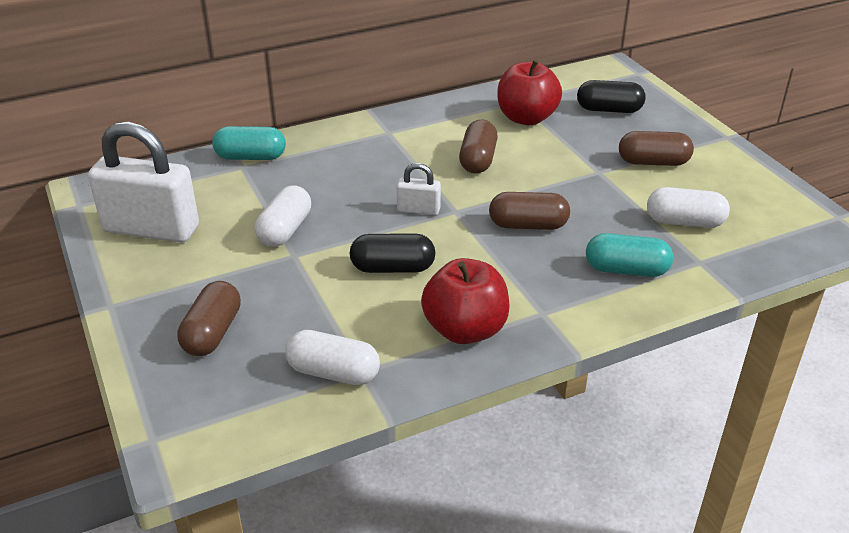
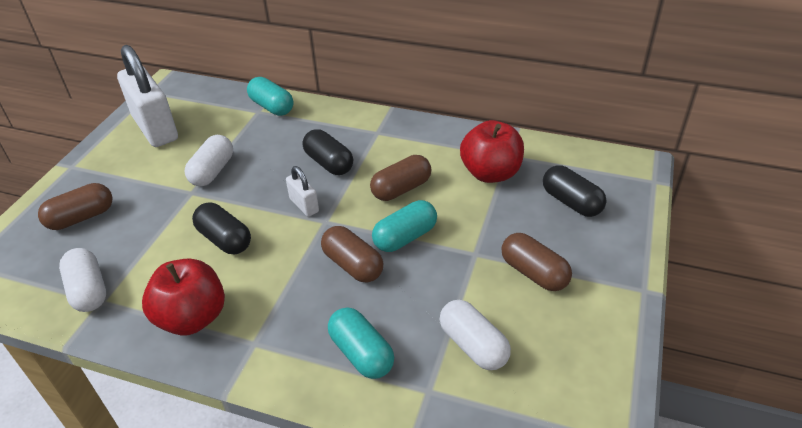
camera: 45 degrees right, 5 degrees up
(285, 230) = (212, 171): white capsule -> white capsule turned 45 degrees counterclockwise
(386, 172) = (329, 163): none -> black capsule
(535, 188) = (405, 237): none -> turquoise capsule

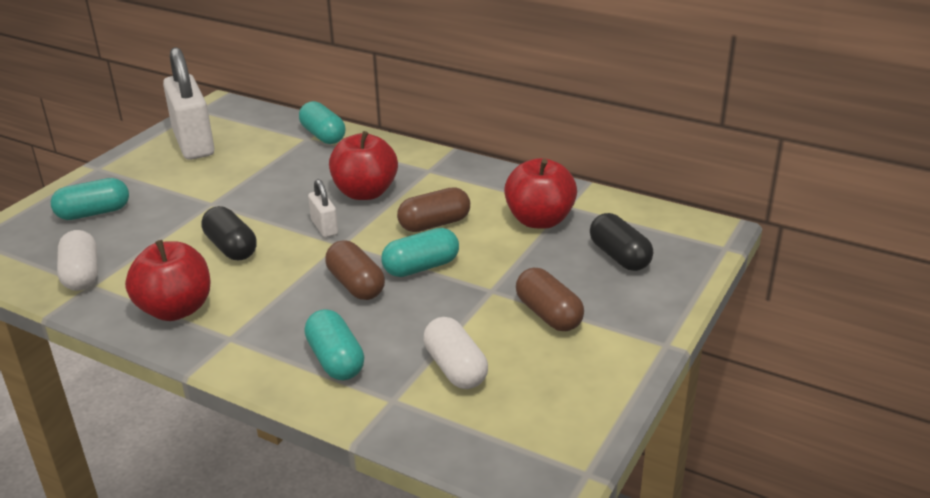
camera: 10 degrees right, 10 degrees down
(81, 217) = (94, 213): brown capsule -> turquoise capsule
(212, 171) = (239, 187): white capsule -> none
(329, 163) = (365, 193): black capsule -> red apple

